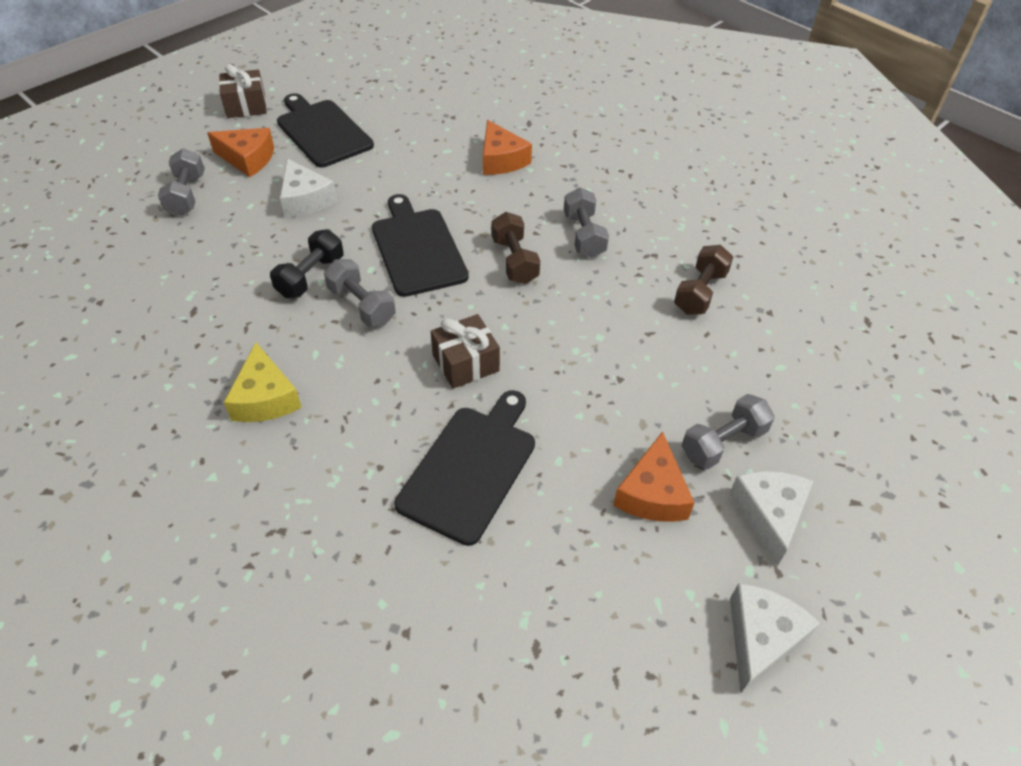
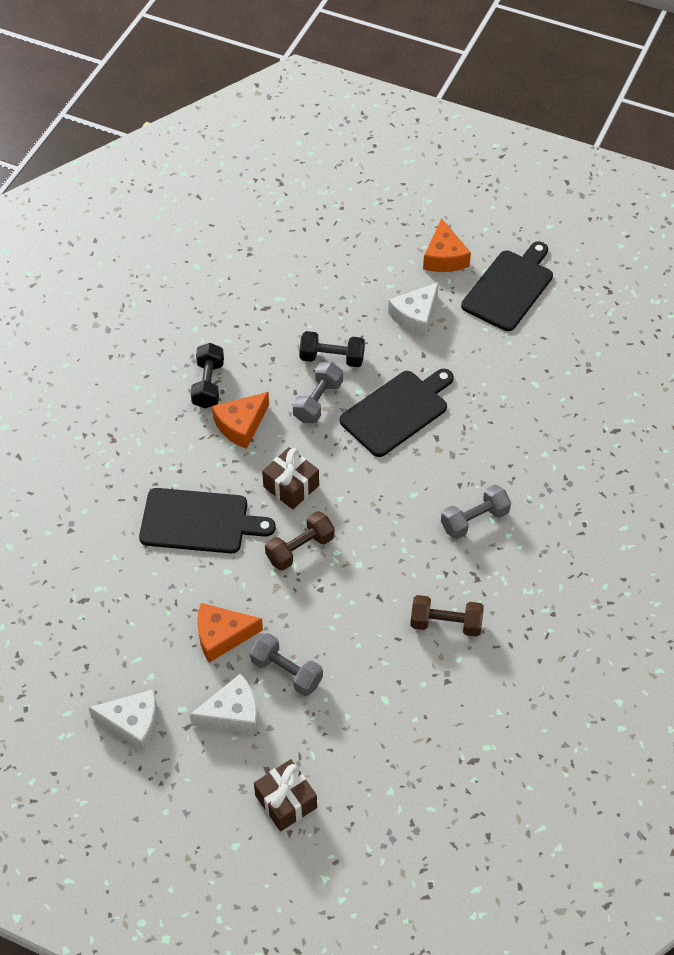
camera: 70 degrees right, 5 degrees up
(186, 195) = (380, 242): grey dumbbell -> none
(246, 106) = (513, 222): brown gift -> brown gift (286, 801)
(265, 398) = (208, 384): yellow cheese -> black dumbbell
(501, 160) = (545, 428): orange cheese -> orange cheese (241, 425)
(514, 261) = (416, 481): brown dumbbell -> brown dumbbell (300, 549)

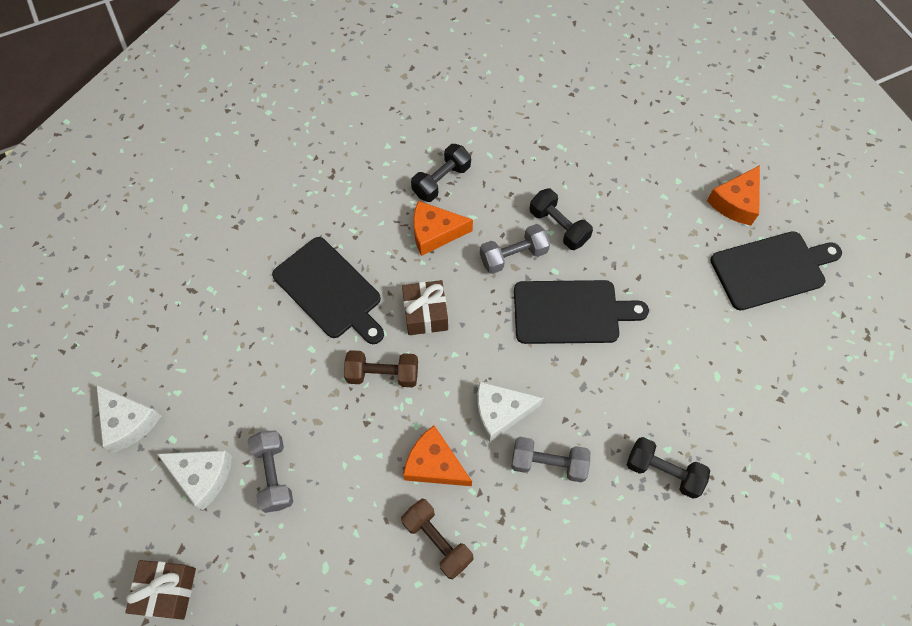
camera: 40 degrees right, 10 degrees up
(222, 636) = (257, 401): orange cheese -> orange cheese (434, 464)
(415, 316) = (662, 238): white cheese -> white cheese (500, 412)
(554, 469) = (663, 471): none -> black dumbbell

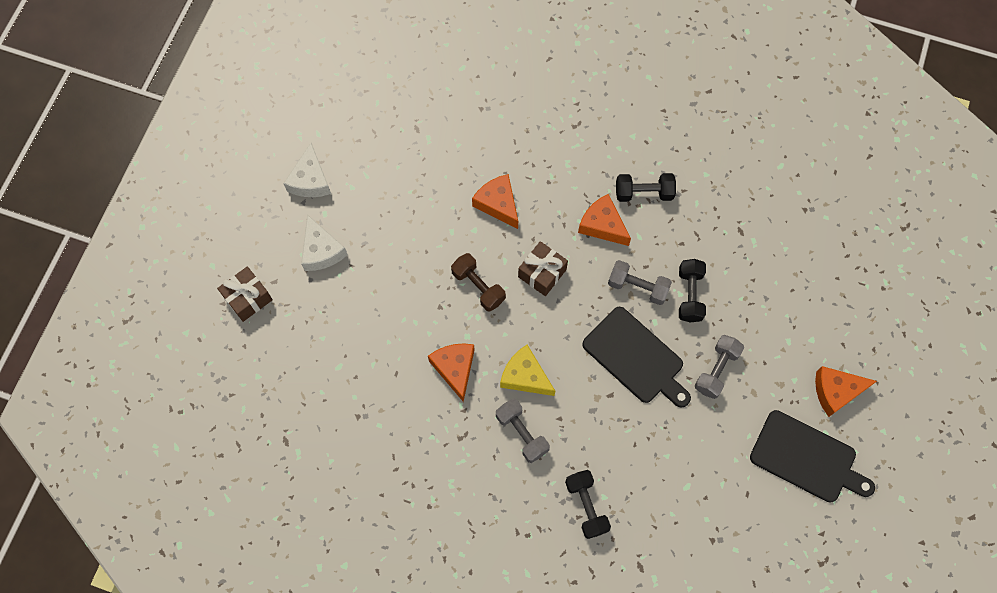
camera: 45 degrees right, 5 degrees up
(274, 474) = (360, 287): grey dumbbell -> grey dumbbell (716, 370)
(330, 290) = (498, 204): black cutting board -> orange cheese
(437, 541) = (413, 413): brown dumbbell -> none
(500, 412) = (525, 376): white cheese -> yellow cheese

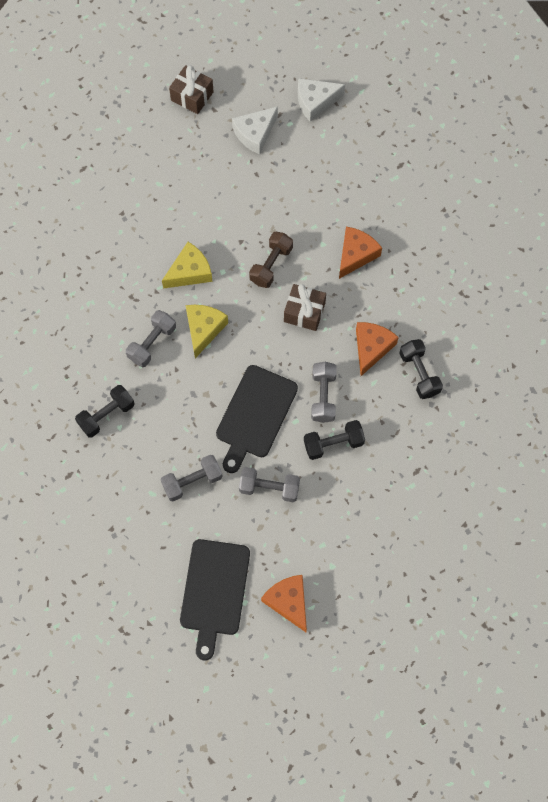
camera: 70 degrees right, 0 degrees up
(455, 369) = (190, 272): orange cheese -> yellow cheese
(686, 442) = (192, 481): none -> grey dumbbell

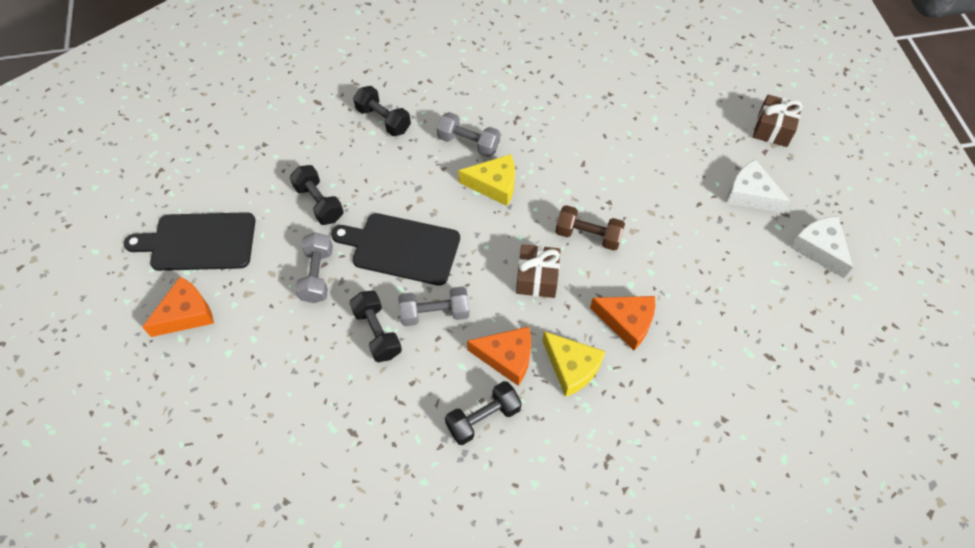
camera: 80 degrees right, 10 degrees down
(190, 272) = (558, 162): yellow cheese -> yellow cheese (571, 367)
(192, 481) = (319, 203): grey dumbbell -> black dumbbell

